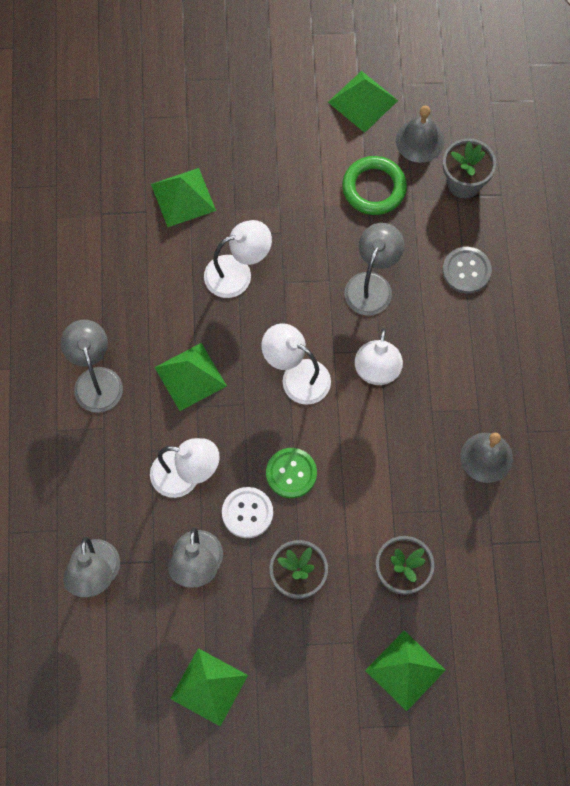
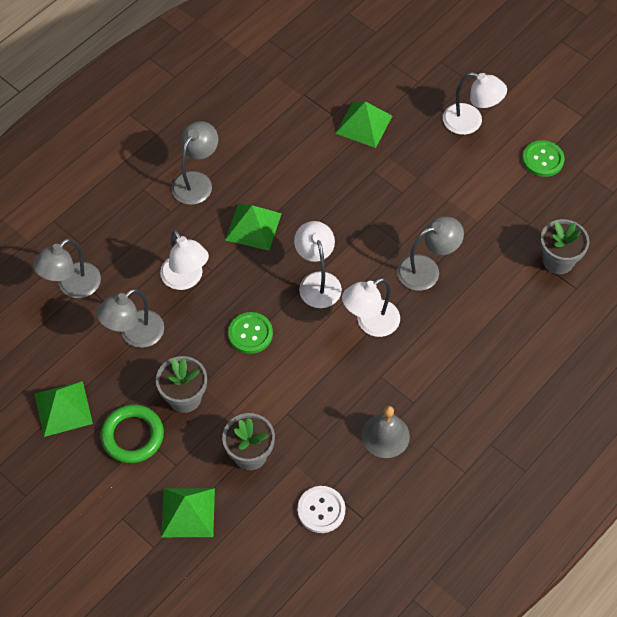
camera: 45 degrees right, 10 degrees down
(237, 273) = (348, 193): white lamp -> white lamp (470, 122)
(247, 513) = (198, 332): white button -> white button (321, 510)
(362, 101) = (543, 159): green pyramid -> green button
(374, 188) = (492, 215): green ring -> green ring (132, 436)
(419, 140) = (555, 212): grey bell -> none
(466, 271) = (499, 314): grey button -> none

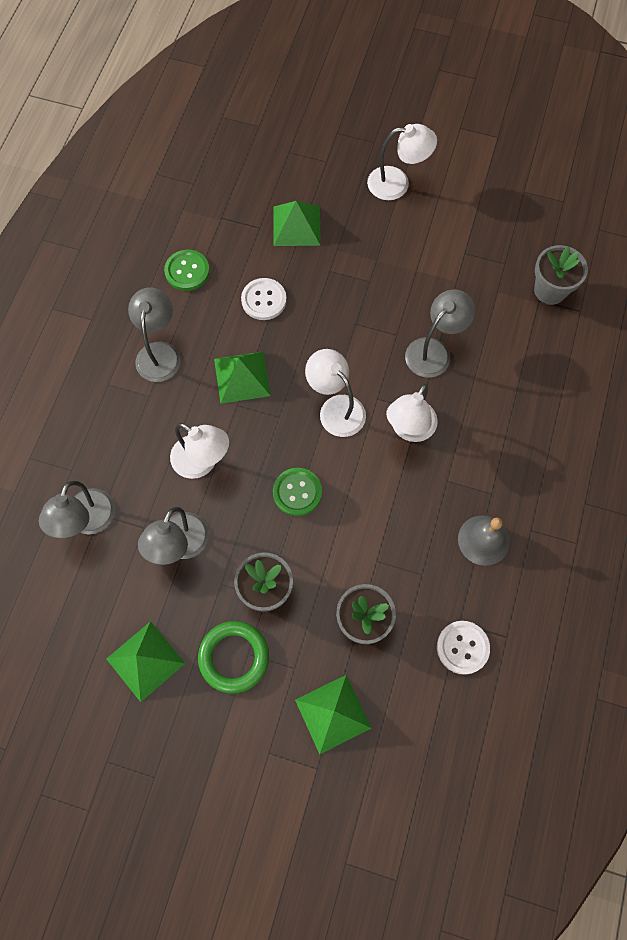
camera: 25 degrees left, 10 degrees up
(304, 173) = (264, 300): none -> white button
(543, 159) = (483, 194): green button -> green button (187, 271)

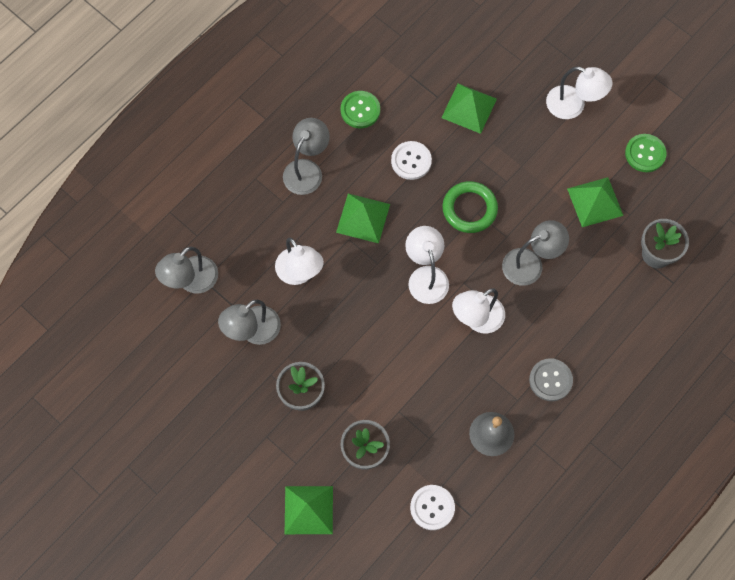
camera: 25 degrees right, 0 degrees up
(145, 661) = (188, 406): green pyramid -> green pyramid (595, 202)
(234, 657) = (254, 434): green ring -> green ring (469, 209)
(297, 492) = (362, 330): green button -> green button (645, 154)
(513, 458) = (550, 380): none -> grey button

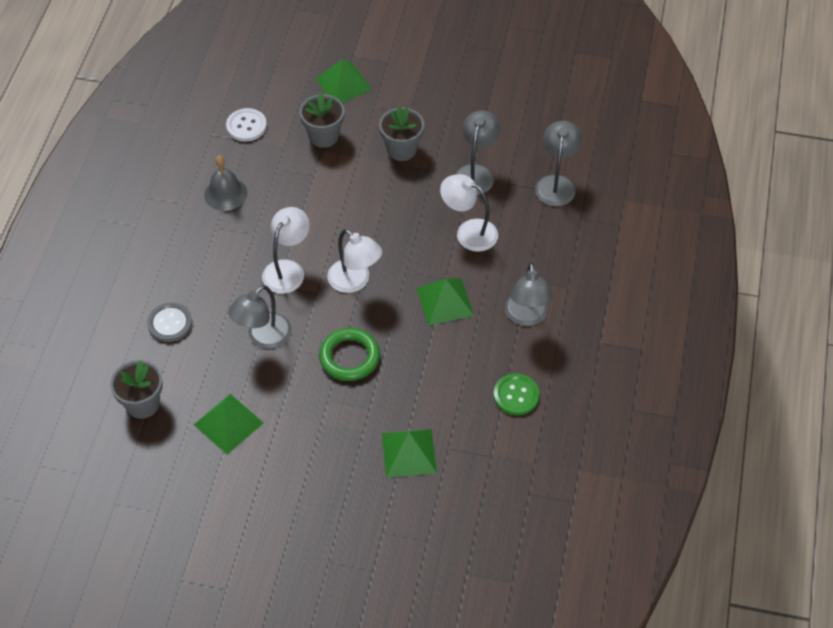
camera: 150 degrees right, 15 degrees down
(411, 161) = (433, 373): white button -> none
(550, 380) = (194, 254): grey button -> grey button (170, 323)
(573, 106) = (300, 511): white lamp -> none
(645, 154) = (198, 498): green button -> none

